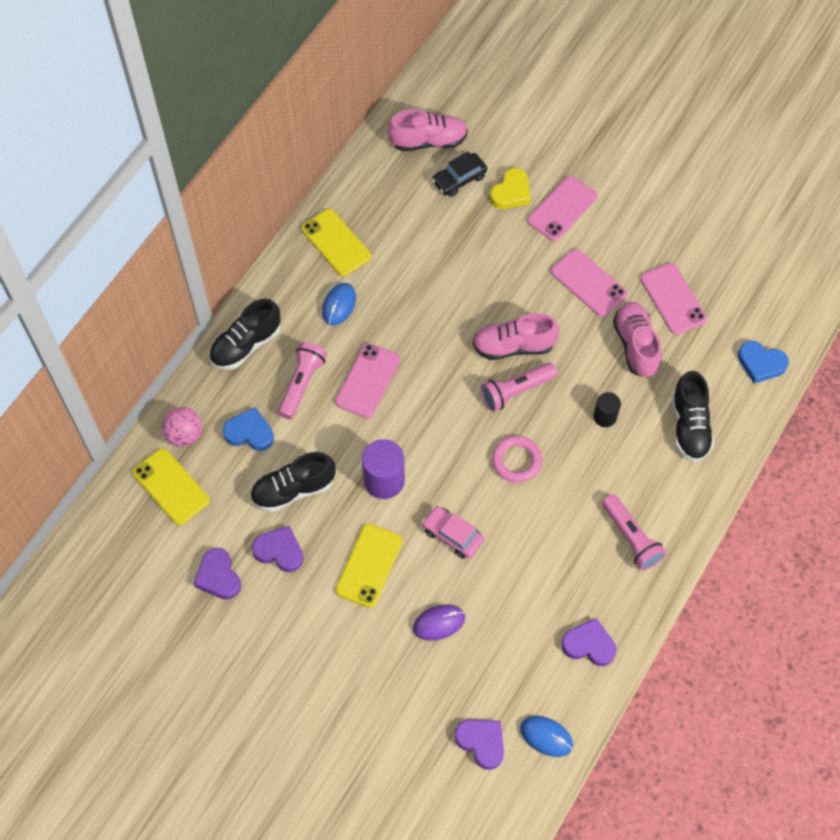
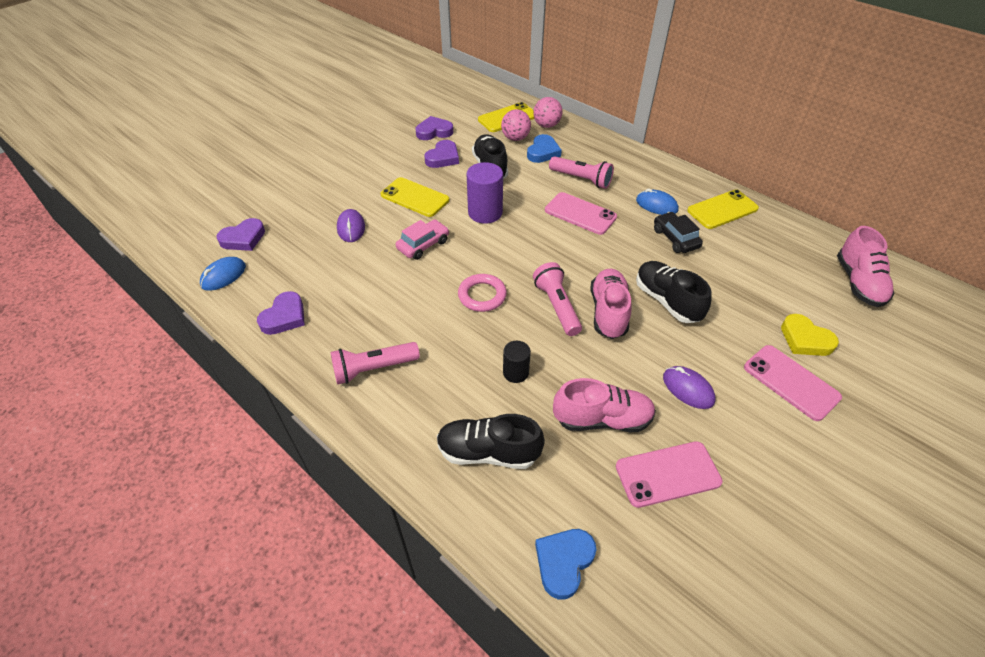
camera: 100 degrees right, 15 degrees down
(221, 469) = (515, 138): none -> pink ball
(246, 345) = (619, 156): black shoe -> black shoe (667, 301)
(459, 179) = (813, 299): black car -> black car (675, 238)
(588, 283) = (688, 389): pink phone -> purple mouse

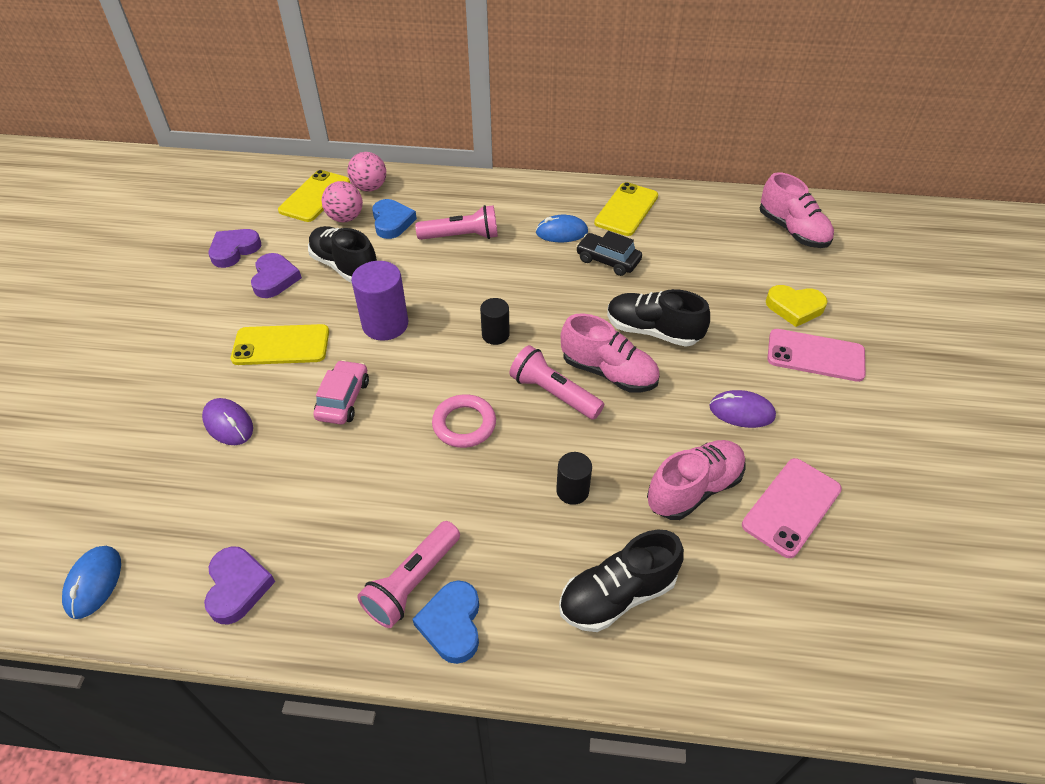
camera: 35 degrees left, 0 degrees up
(243, 238) = (78, 516): purple heart -> none
(550, 251) = (495, 335): none -> black cylinder
(564, 562) = (778, 657): blue heart -> blue heart (452, 624)
(580, 213) = (492, 277): pink phone -> none
(608, 312) = (608, 372): pink shoe -> pink shoe turned 150 degrees clockwise

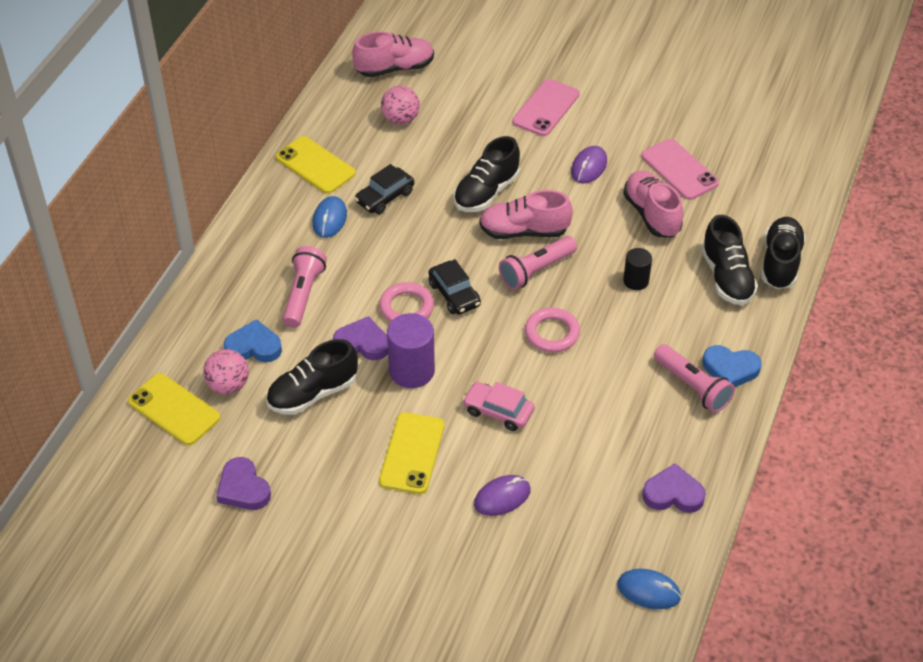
camera: 75 degrees left, 0 degrees up
(275, 279) = (308, 454): purple heart -> purple heart (362, 343)
(369, 188) = (181, 359): pink ball -> pink ball (400, 119)
(467, 304) = (406, 307): none -> pink ring
(495, 335) = (454, 294): black cylinder -> black car
(608, 372) = (524, 231): pink shoe -> pink shoe turned 135 degrees counterclockwise
(674, 664) = (780, 263): none -> black shoe
(794, 308) = (490, 101): yellow heart -> none

